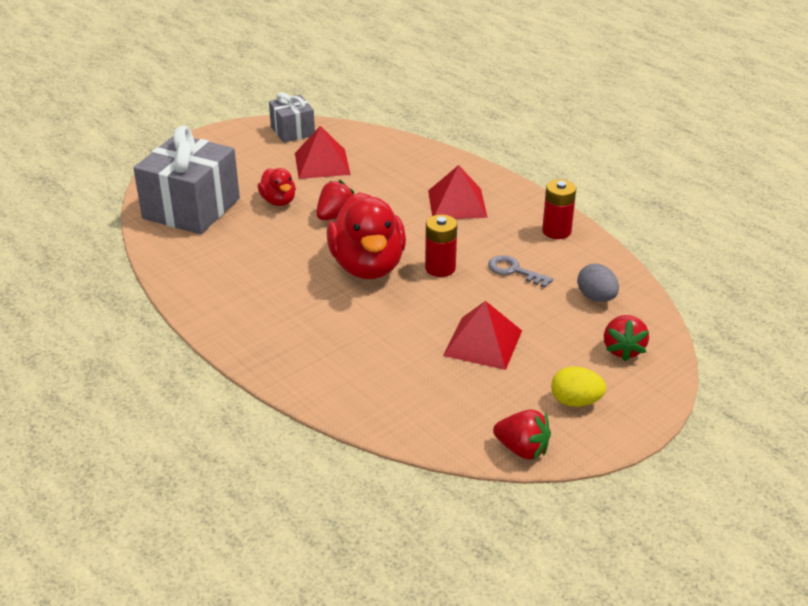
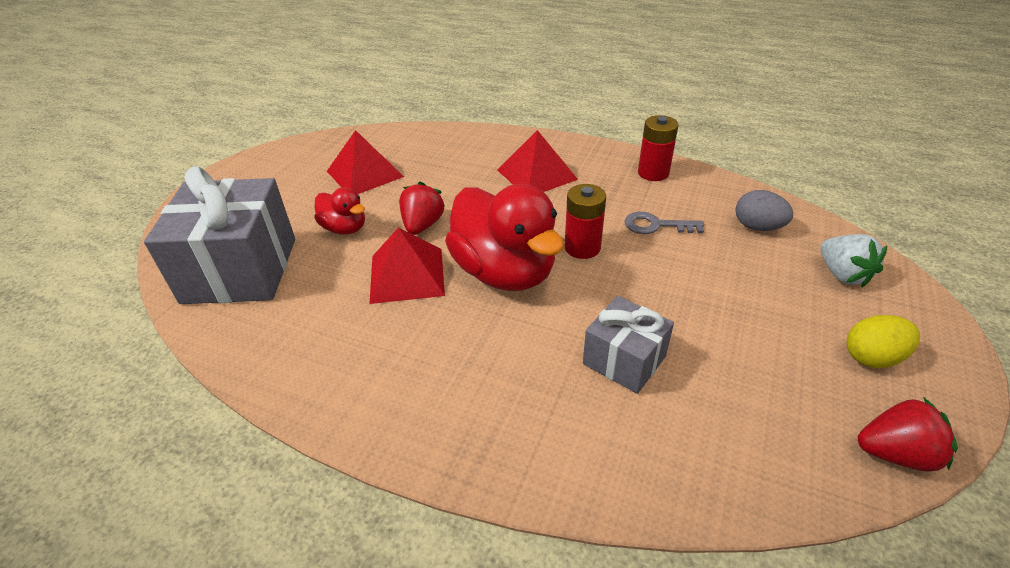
camera: 25 degrees left, 5 degrees up
(292, 131) = (309, 150): grey gift -> grey gift (624, 360)
(483, 343) = (708, 321): red pyramid -> red pyramid (407, 275)
(623, 349) = (842, 274): red strawberry -> white strawberry

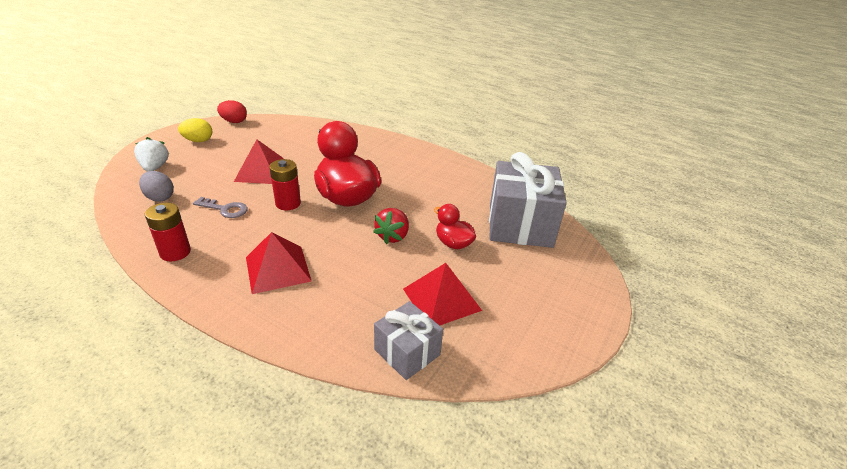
camera: 175 degrees left, 5 degrees down
(407, 275) = (408, 205): red pyramid -> red pyramid (262, 171)
(624, 360) = (308, 155): grey gift -> grey gift (407, 352)
(895, 453) = (234, 121): red strawberry -> red egg

